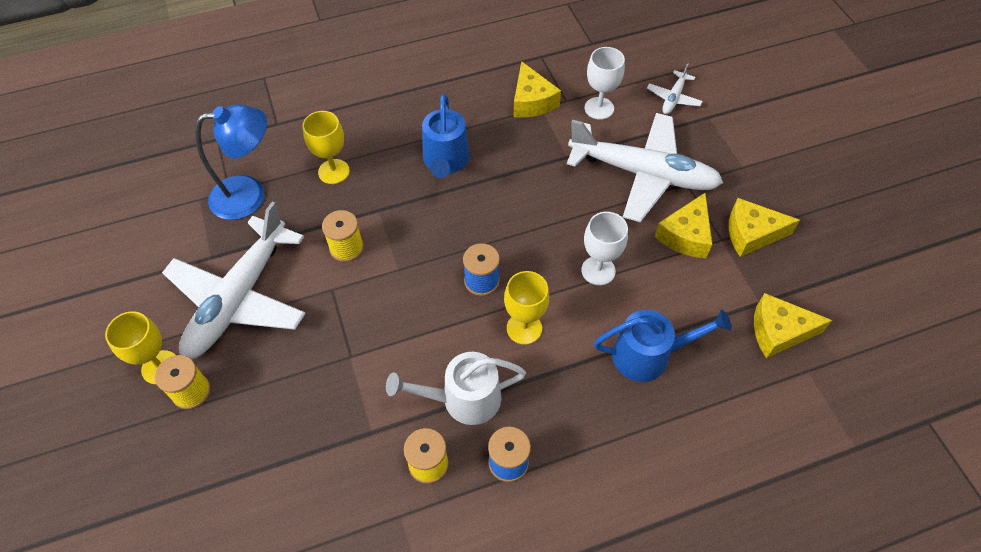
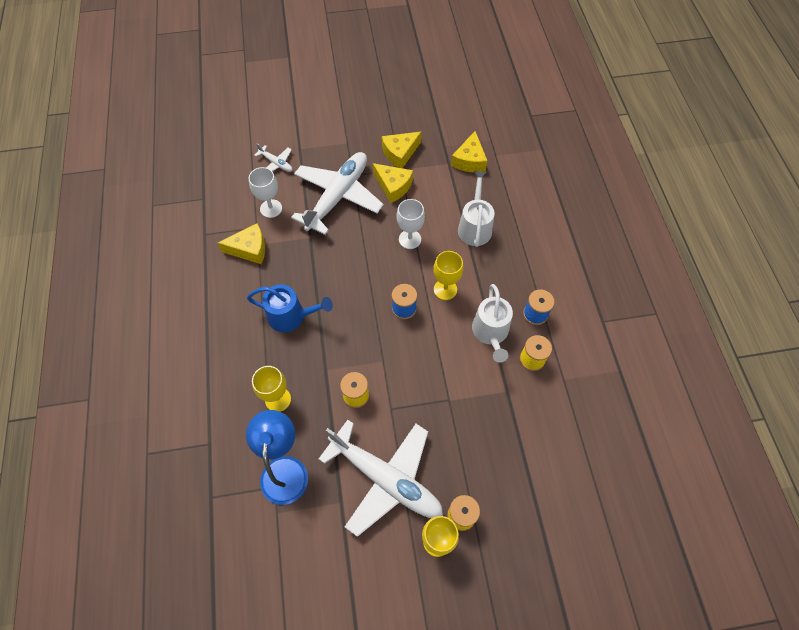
camera: 80 degrees left, 5 degrees up
(648, 355) = (475, 227): blue watering can -> white watering can
(751, 234) = (400, 153): yellow cheese -> yellow cheese turned 45 degrees clockwise

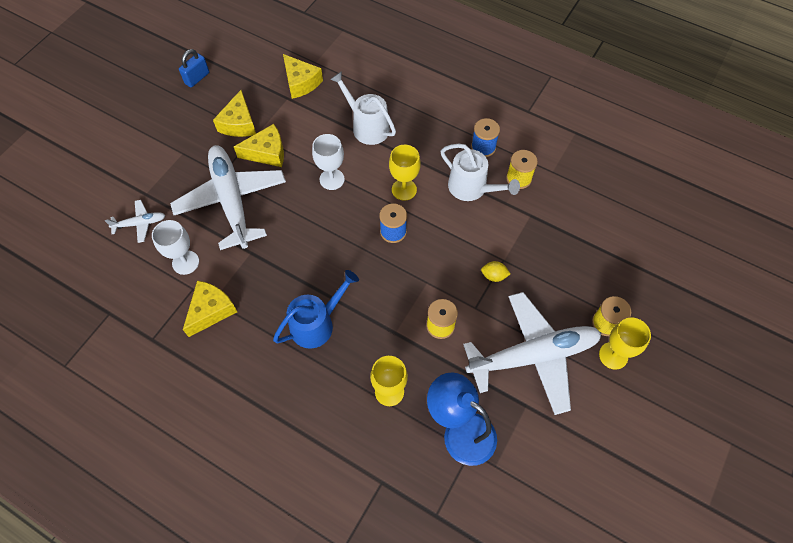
camera: 50 degrees left, 0 degrees up
(411, 104) = (197, 78): none -> blue padlock
(429, 402) = (494, 276): none -> yellow lemon

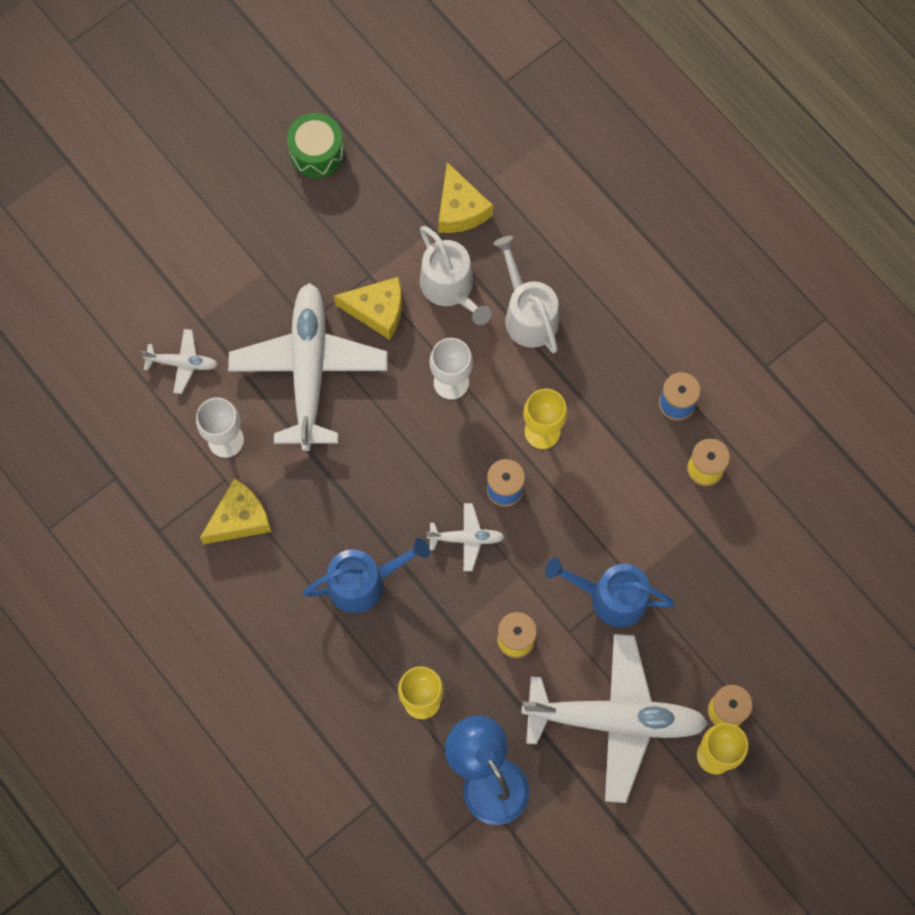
camera: 20 degrees right, 10 degrees up
(197, 78) = (317, 153): blue padlock -> green drum
(239, 123) = (353, 250): yellow cheese -> none
(379, 271) = (466, 538): none -> white plane
(471, 188) = (634, 461): white watering can -> white watering can (450, 288)
(494, 276) = (611, 597): yellow lemon -> blue watering can

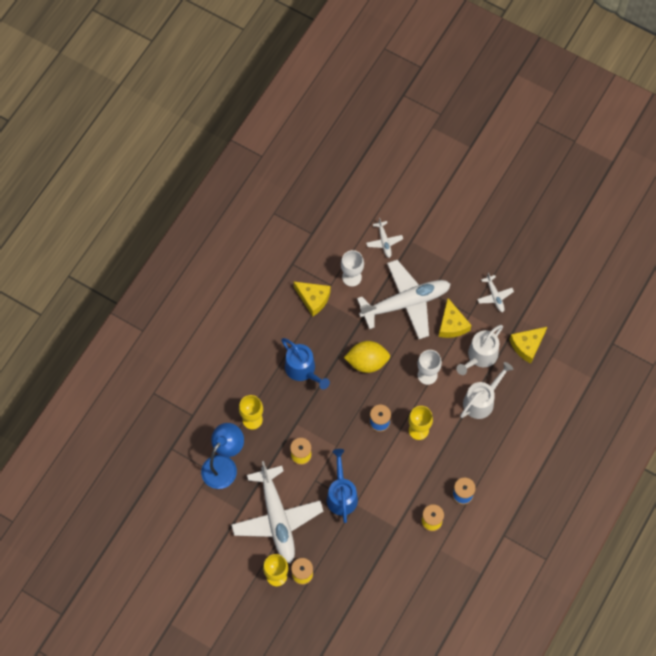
camera: 70 degrees right, 5 degrees down
(317, 153) = (528, 263): green drum -> none
(390, 471) = (367, 362): none -> yellow lemon
(466, 538) = (345, 412): white plane -> white plane (494, 296)

